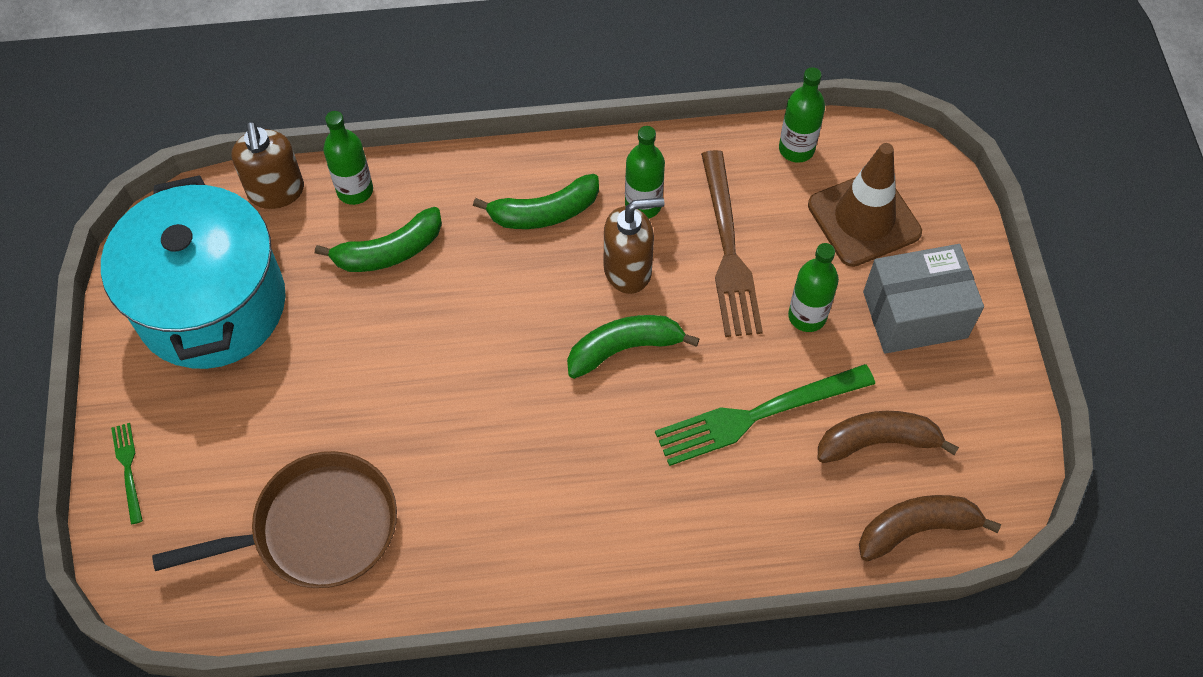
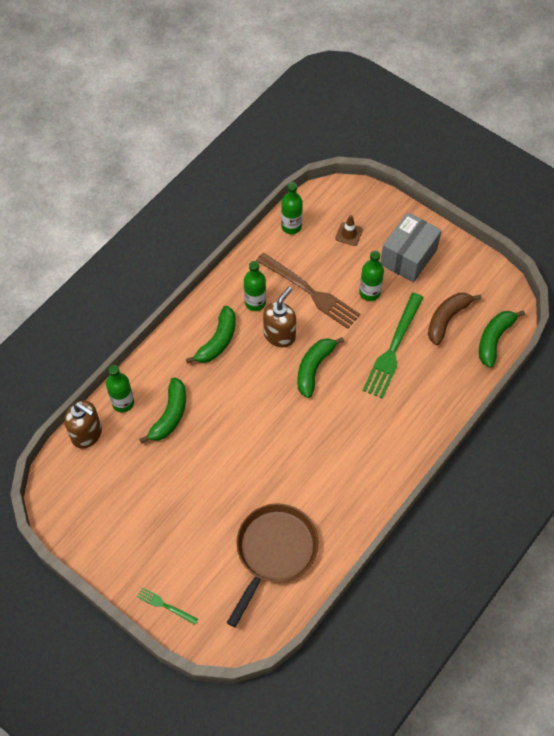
camera: 45 degrees left, 0 degrees up
(211, 305) = (117, 507): turquoise pot -> none
(864, 219) = (349, 234): brown traffic cone -> brown traffic cone, size x0.46
(916, 528) = (494, 339): brown banana -> green banana

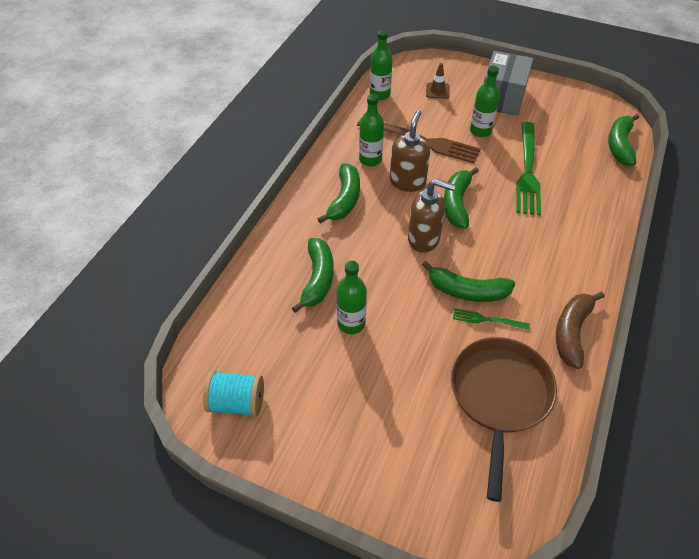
camera: 15 degrees left, 10 degrees down
(78, 506) = (237, 402): none -> turquoise spool
(87, 434) = (225, 319): brown soap dispenser -> brown soap dispenser (424, 239)
(123, 403) = (259, 278): green bottle -> green bottle (351, 323)
(165, 605) = (390, 499): green fork -> green fork (487, 319)
(287, 456) = (467, 291): none -> green banana
(447, 319) = (565, 138): brown banana -> brown banana (572, 332)

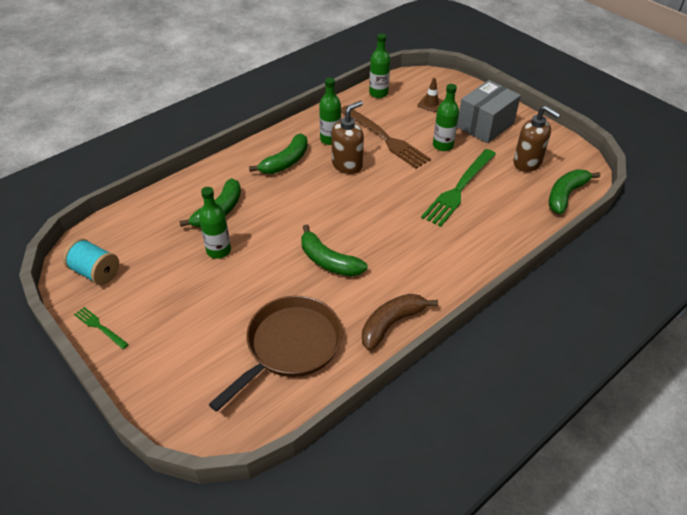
camera: 25 degrees right, 5 degrees down
(424, 239) = (325, 211): brown soap dispenser -> brown soap dispenser (527, 163)
(456, 203) = (375, 194): green banana -> none
(487, 319) = (327, 288): green fork -> green fork (100, 327)

